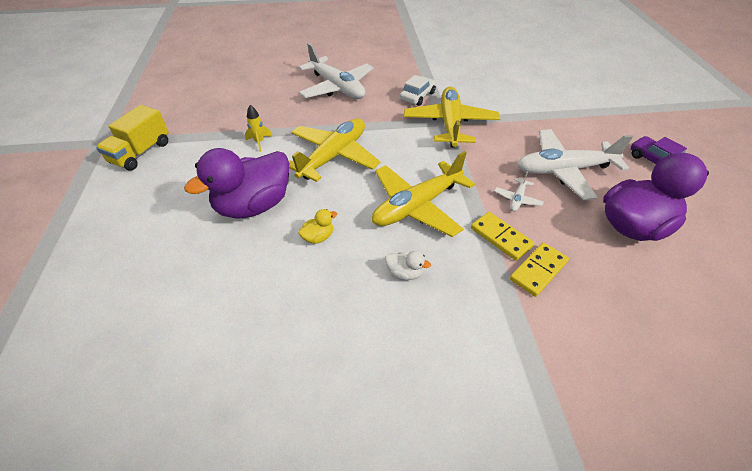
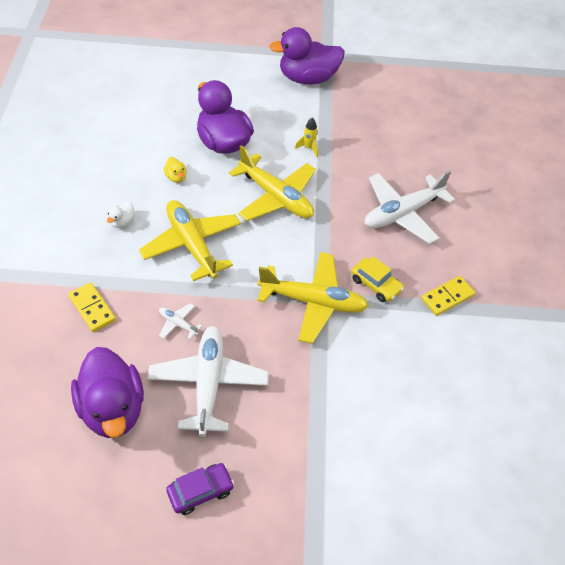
camera: 95 degrees right, 5 degrees up
(141, 153) = (307, 78): yellow truck -> purple duck
(417, 96) = (375, 284): white car -> yellow car
(501, 237) = (136, 294): yellow domino -> yellow domino (447, 297)

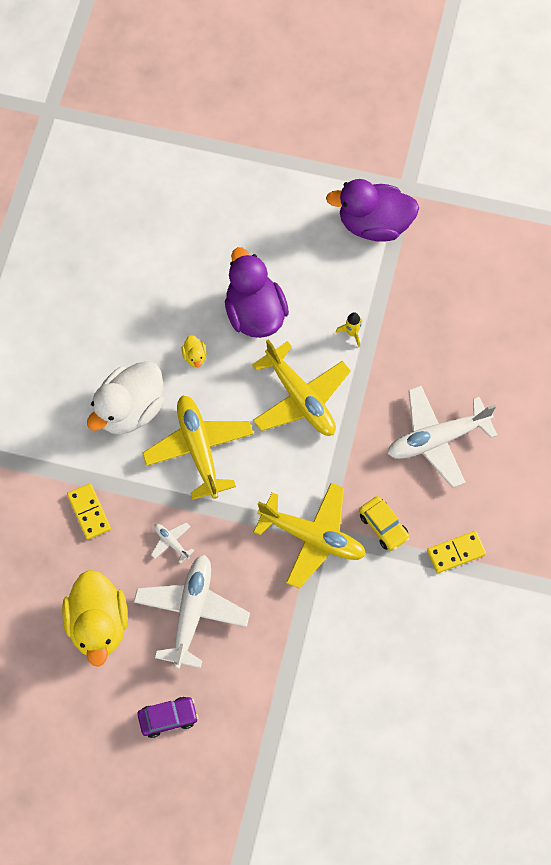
camera: 15 degrees right, 15 degrees up
(112, 409) = (98, 625): purple duck -> yellow duck
(122, 222) = (130, 410): white duck -> white duck, size x2.50

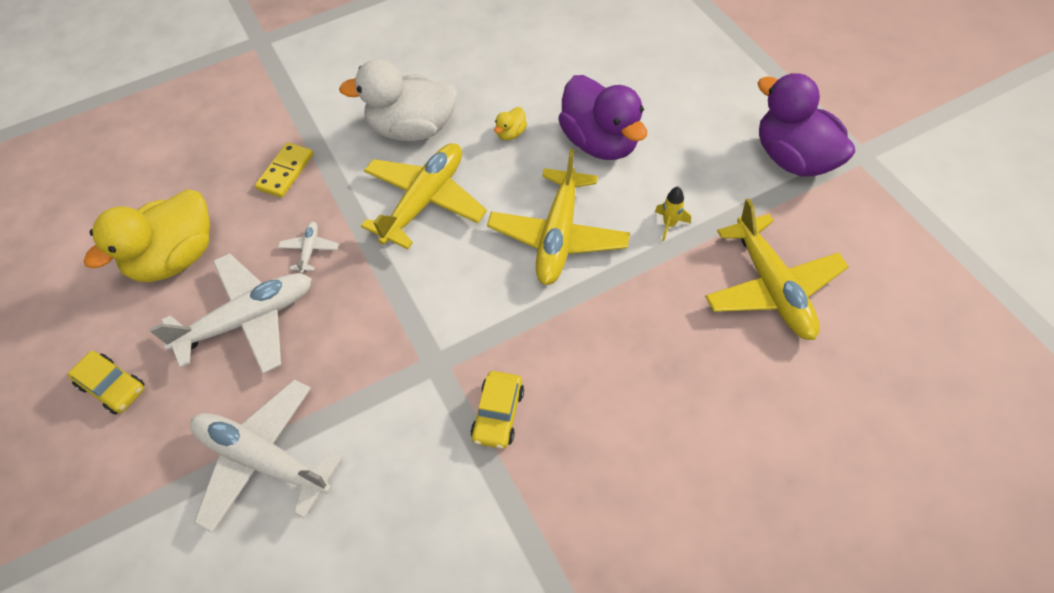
camera: 50 degrees right, 10 degrees down
(168, 718) = (112, 387): purple car -> yellow car
(255, 313) = (600, 142): purple duck -> purple duck turned 120 degrees clockwise
(313, 537) = (423, 359): yellow plane -> yellow plane (772, 287)
(437, 439) = (646, 385): white plane -> white plane (263, 459)
(456, 553) = (538, 514): yellow domino -> none

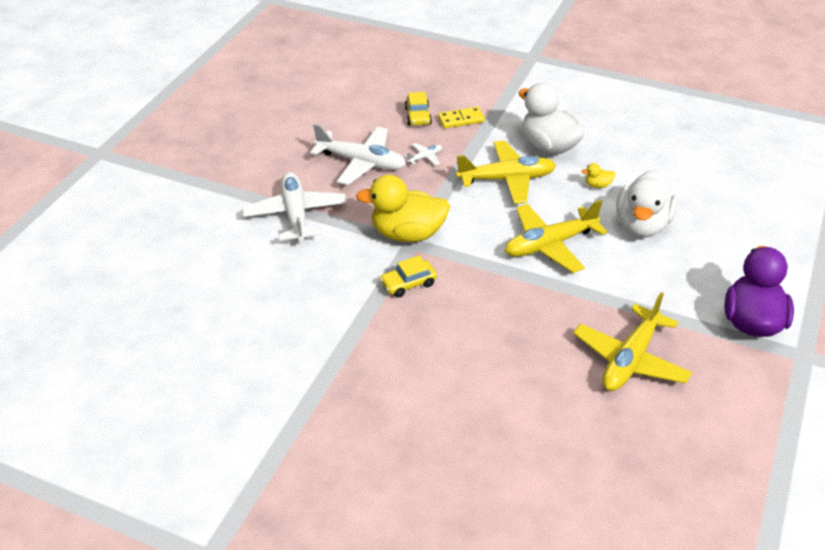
camera: 50 degrees right, 15 degrees down
(112, 387) = (280, 144): yellow car -> yellow car (418, 116)
(175, 258) = (366, 117): yellow duck -> yellow duck (407, 234)
(600, 142) = (642, 225): purple duck -> white duck
(669, 224) = (619, 288): yellow rocket -> none

